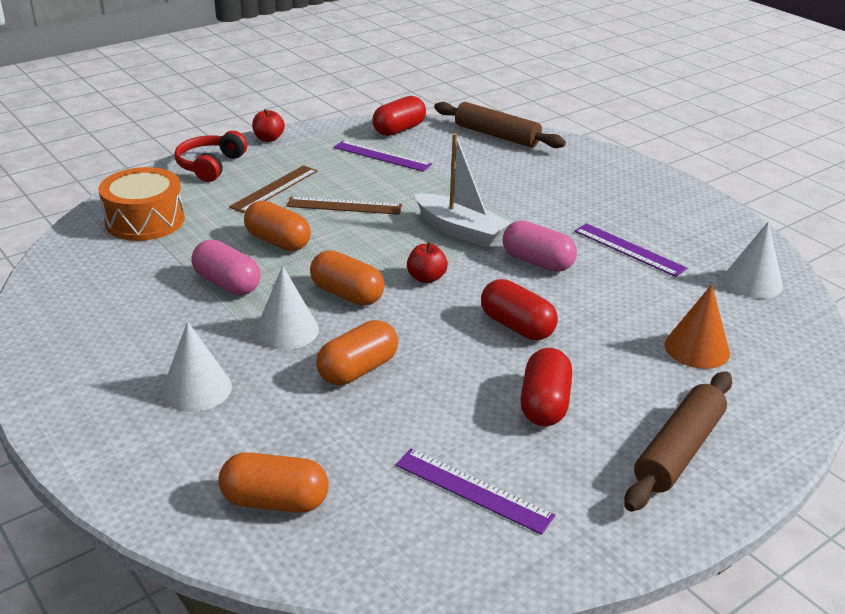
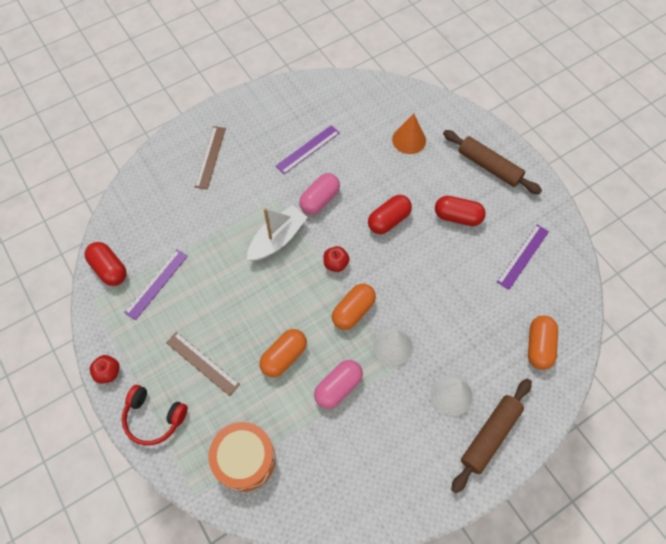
camera: 85 degrees left, 30 degrees up
(344, 206) = (235, 312): brown ruler -> brown ruler (210, 157)
(358, 370) = (431, 306): orange capsule -> none
(496, 135) = (133, 200): brown rolling pin -> brown rolling pin (490, 436)
(752, 282) = (346, 98): white cone -> none

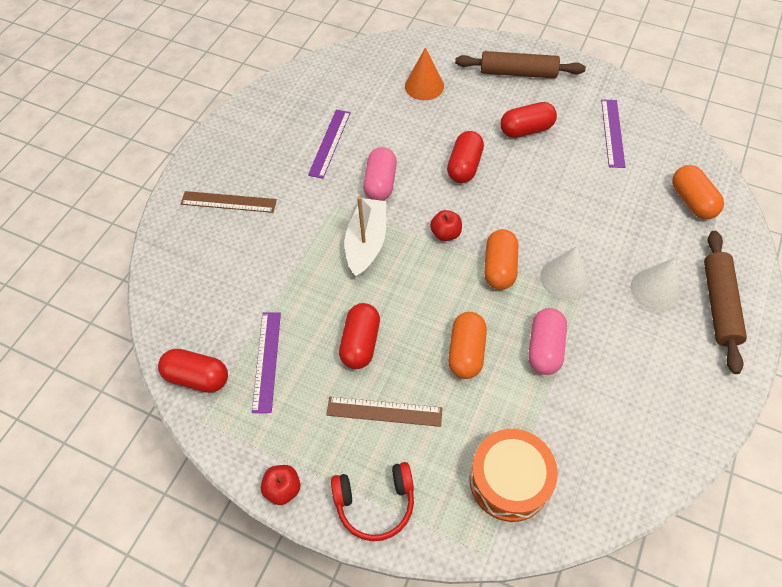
camera: 30 degrees left, 5 degrees down
(210, 157) = (228, 202): brown ruler -> brown ruler turned 60 degrees counterclockwise
(222, 308) = (361, 343): none -> red capsule

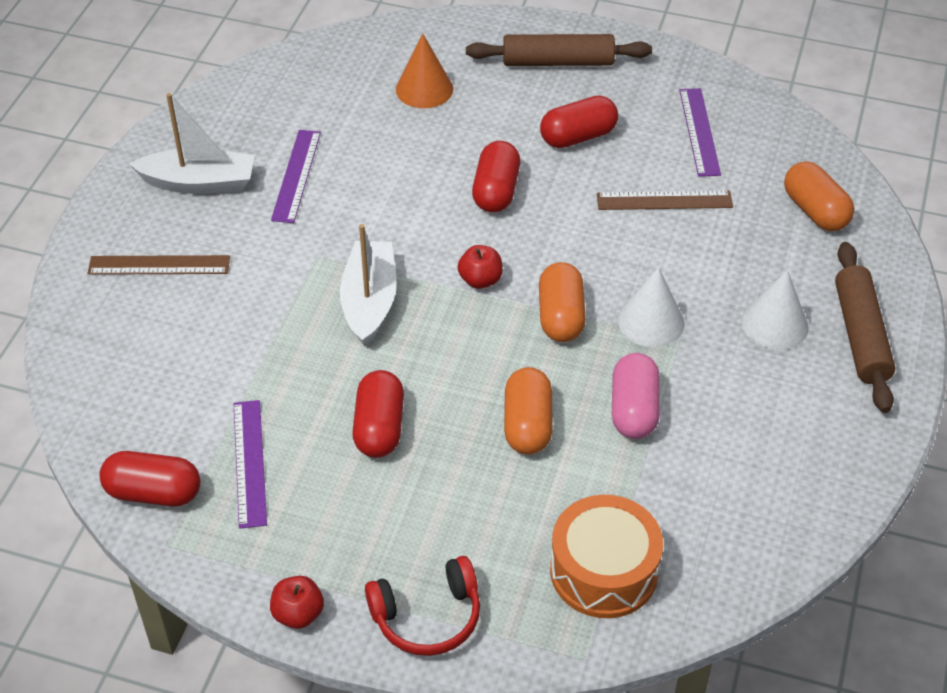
camera: 10 degrees left, 10 degrees down
(264, 143) = (199, 183): none -> white boat
(380, 183) = (378, 223): pink capsule -> none
(384, 411) = (424, 507): brown ruler -> brown ruler (664, 200)

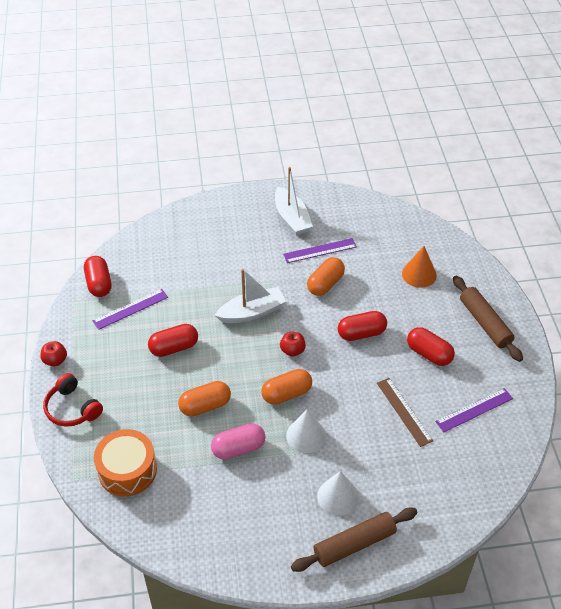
camera: 65 degrees right, 0 degrees up
(159, 265) = (230, 228): brown ruler -> none
(815, 211) = (445, 490): orange capsule -> orange capsule (325, 284)

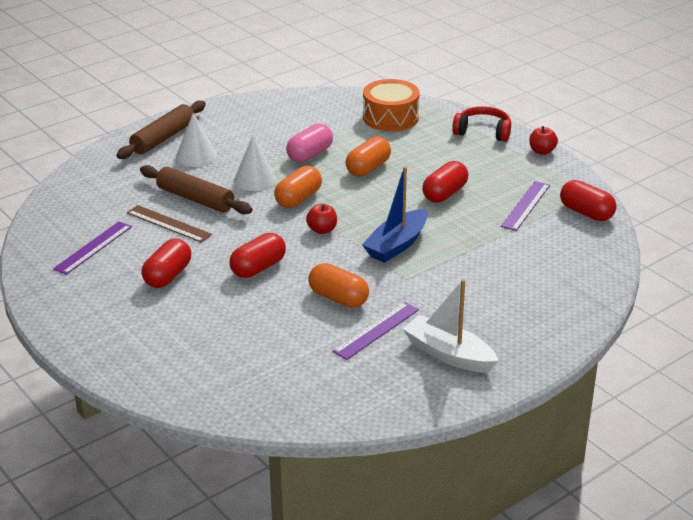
camera: 150 degrees right, 15 degrees down
(252, 312) = (397, 245): white boat -> blue boat
(325, 284) = (338, 298): orange capsule -> orange capsule turned 60 degrees counterclockwise
(419, 274) = (227, 350): orange cone -> none
(429, 354) = (168, 276): red capsule -> red capsule turned 75 degrees counterclockwise
(485, 323) = (113, 326): brown rolling pin -> brown rolling pin (195, 199)

